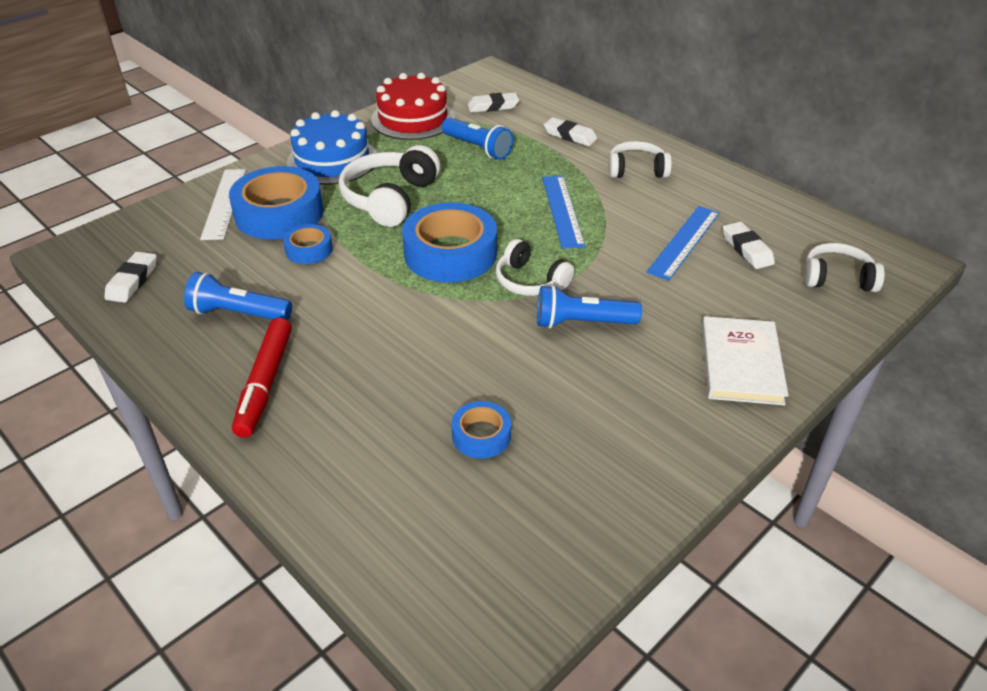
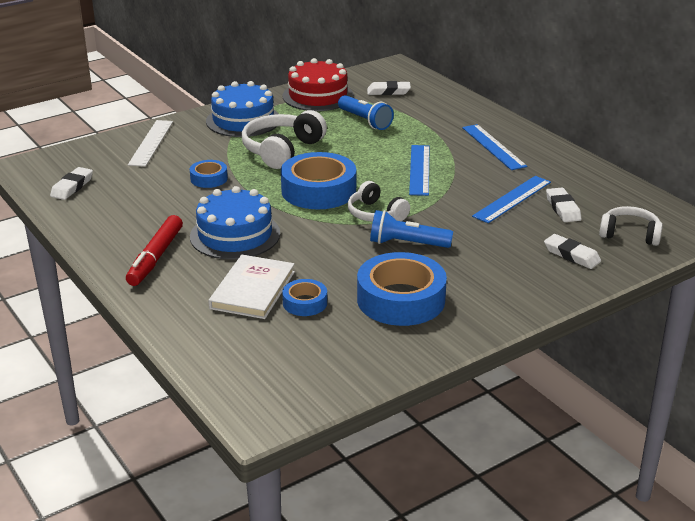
camera: 10 degrees right, 10 degrees down
(238, 313) = (145, 214): blue flashlight -> none
(279, 213) = (192, 153): blue tape -> blue tape (401, 299)
(362, 334) = (235, 235): none -> blue cake
(570, 135) = (446, 118): white eraser -> white eraser (571, 255)
(636, 170) = (493, 147): white headphones -> blue ruler
(740, 363) = (522, 281): white book -> white book (252, 290)

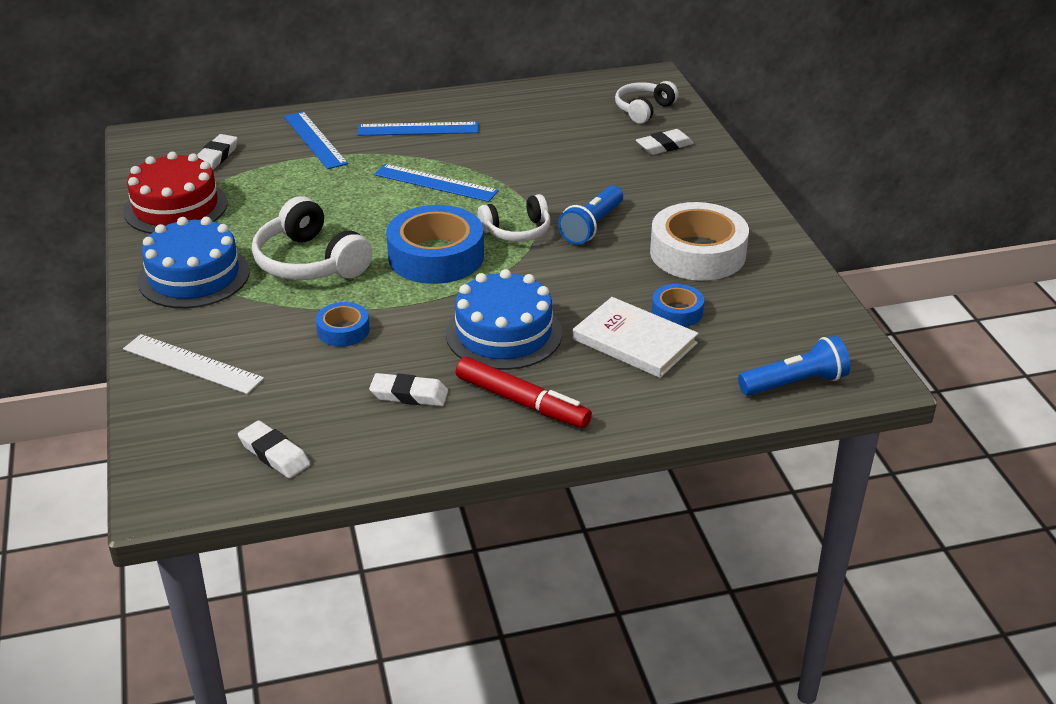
camera: 70 degrees left, 5 degrees up
(365, 121) = (282, 190): blue flashlight -> blue flashlight (795, 383)
(401, 299) = (697, 253): blue tape -> white tape
(512, 199) = (539, 147): blue ruler -> blue ruler (315, 140)
(563, 208) = (576, 127): white eraser -> white eraser (409, 395)

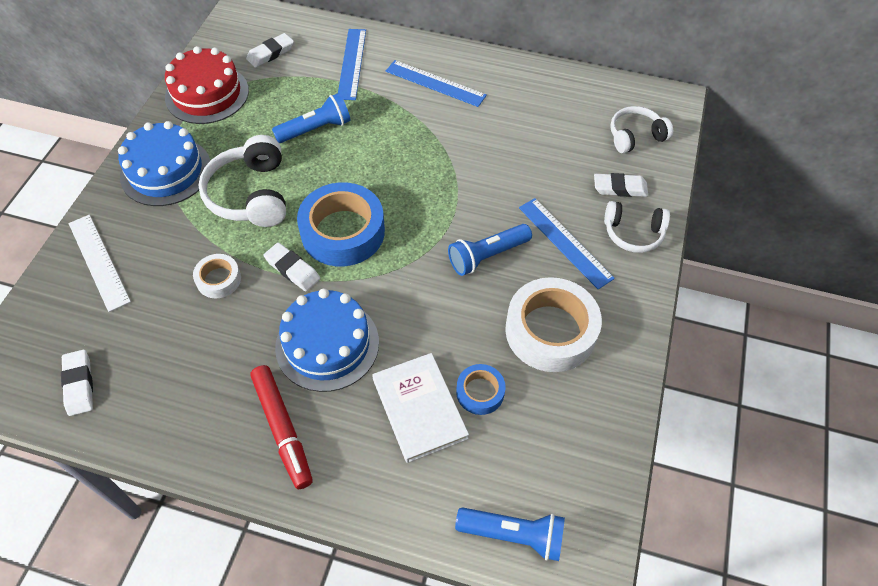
camera: 30 degrees right, 20 degrees up
(328, 196) = (316, 129): none -> blue flashlight
(343, 330) = (219, 279): blue tape -> white tape
(409, 395) = (211, 374): white eraser -> white eraser (292, 269)
(435, 183) = (403, 149): blue ruler -> blue ruler (565, 242)
(517, 231) = (424, 233): white headphones -> white headphones (633, 233)

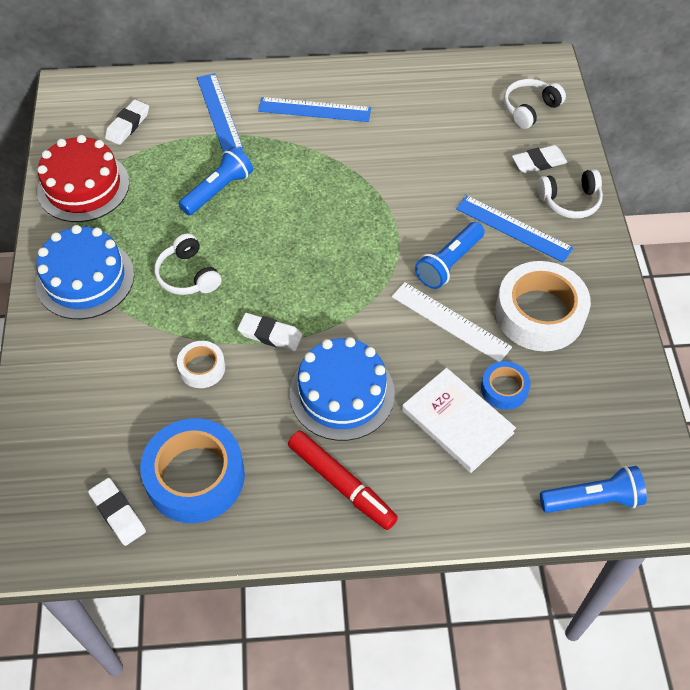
camera: 20 degrees left, 0 degrees up
(99, 261) = (67, 390): white ruler -> white ruler (450, 321)
(251, 194) = (188, 275): white headphones -> white headphones, size x0.64
(343, 232) = (300, 283): blue tape -> blue tape (195, 476)

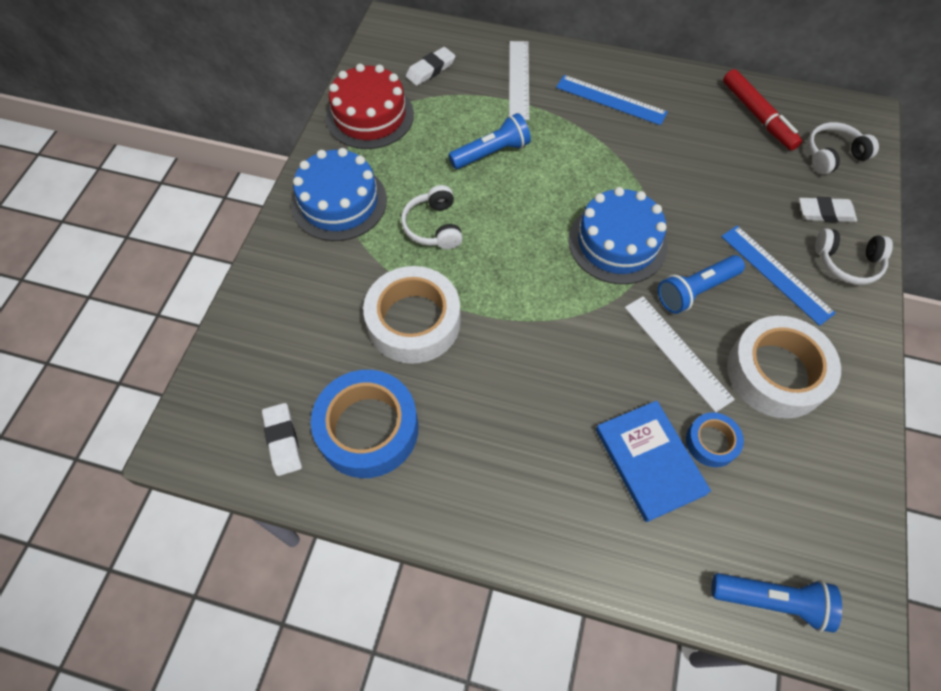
camera: 20 degrees right, 5 degrees up
(202, 368) = (414, 321): white tape -> white tape, size x1.99
(219, 112) = (519, 79): blue ruler -> white ruler
(270, 335) = (490, 309): white eraser -> none
(341, 484) = (507, 486): red marker -> red marker (758, 116)
(342, 393) = (540, 391): blue cake -> blue cake (617, 243)
(457, 422) = (649, 461): white book -> blue book

